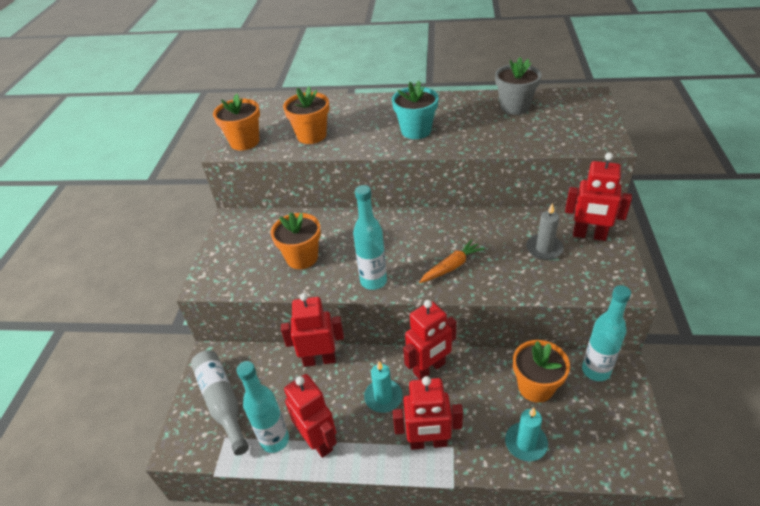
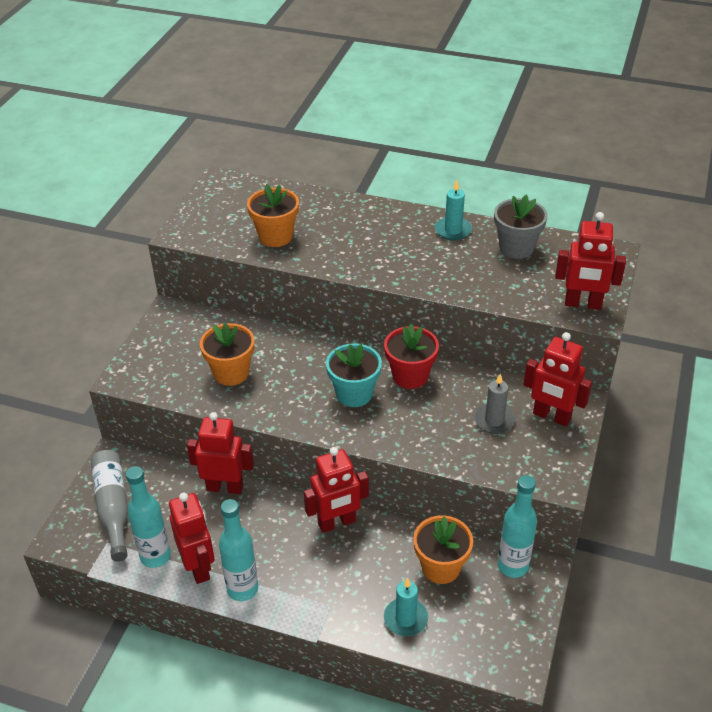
camera: 10 degrees right, 0 degrees up
(244, 142) = (201, 229): orange flower pot -> none
(373, 281) = (297, 415): turquoise bottle -> turquoise bottle (242, 589)
(383, 397) = (278, 540): turquoise candle -> turquoise candle (453, 230)
(416, 131) = (391, 255): turquoise flower pot -> turquoise flower pot (354, 394)
(428, 442) = (307, 595): red robot -> red robot (583, 304)
(451, 266) = (385, 418): orange carrot -> none
(457, 228) = (410, 376): none -> red flower pot

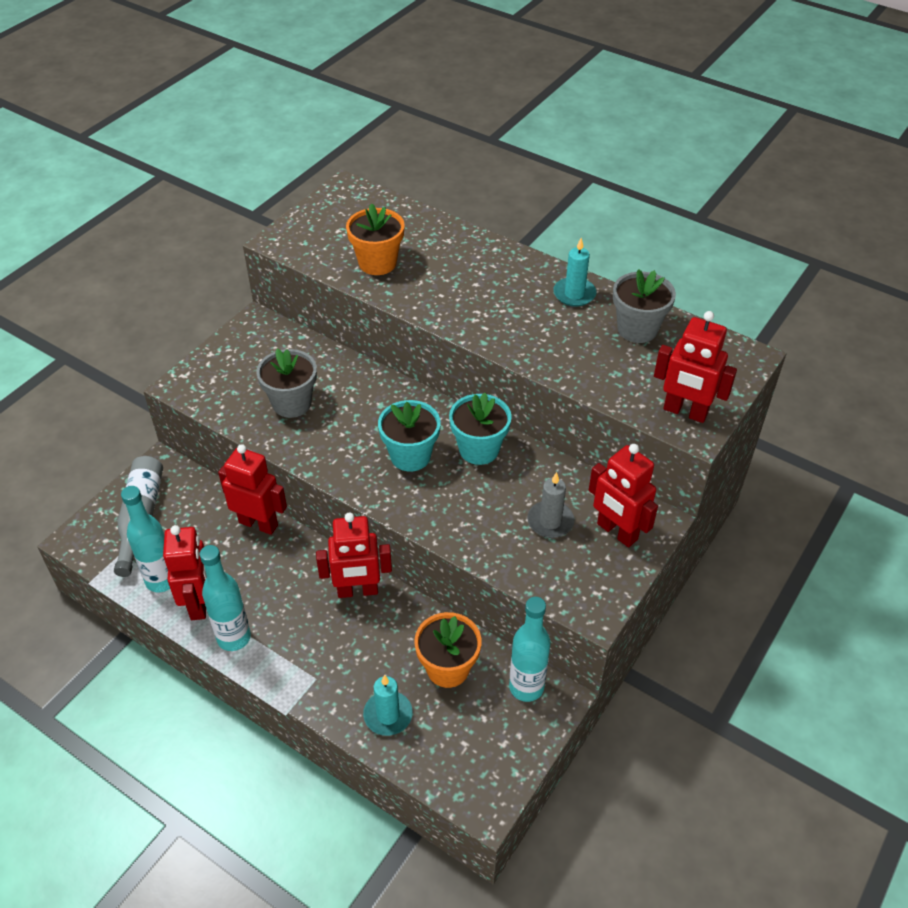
camera: 15 degrees right, 5 degrees up
(231, 373) = (292, 403): orange flower pot -> grey flower pot
(410, 376) = (479, 449): red flower pot -> turquoise flower pot

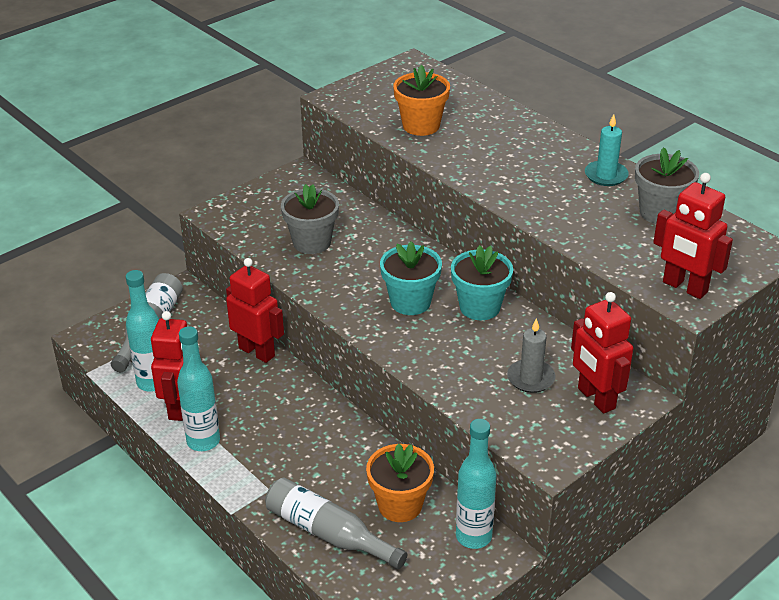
camera: 15 degrees right, 10 degrees down
(357, 591) = (333, 424): red robot -> none
(388, 715) = (328, 533): turquoise candle -> grey bottle

